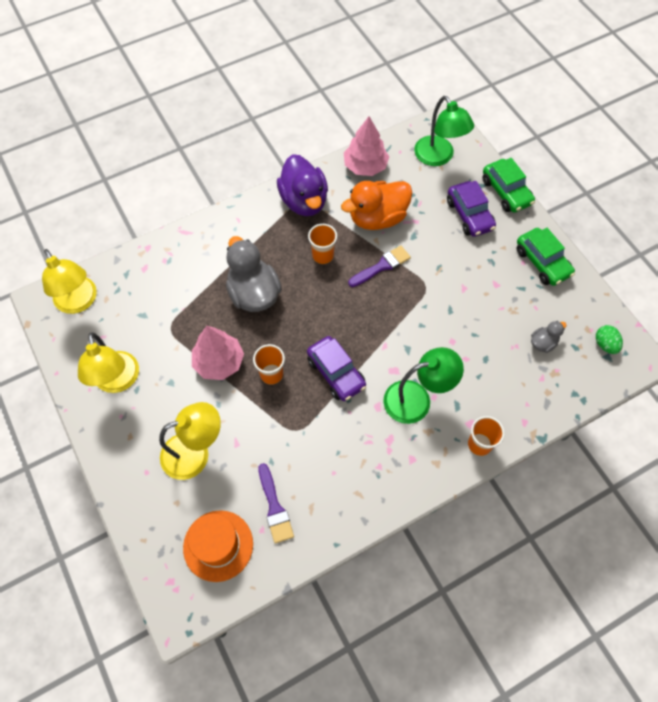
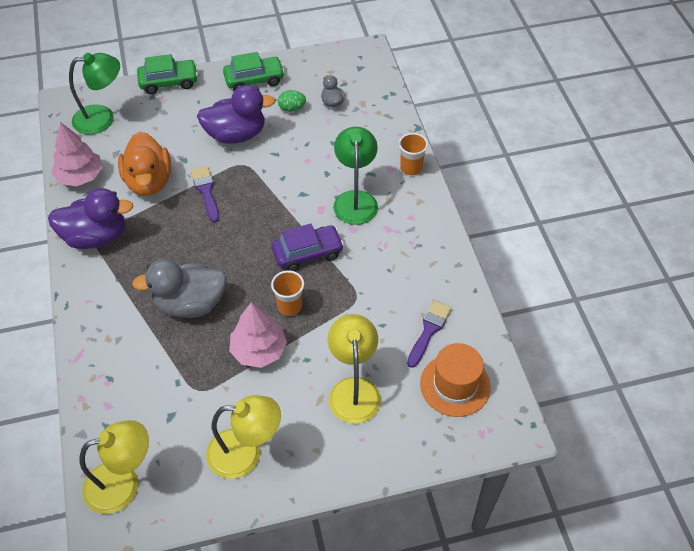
camera: 75 degrees left, 10 degrees down
(274, 507) = (429, 331): purple brush -> purple brush turned 60 degrees counterclockwise
(323, 255) = (171, 235): orange cup -> none
(461, 269) = (236, 135): none -> purple duck
(469, 215) = (181, 113): purple car -> none
(605, 344) = (348, 66): green egg -> green egg (292, 108)

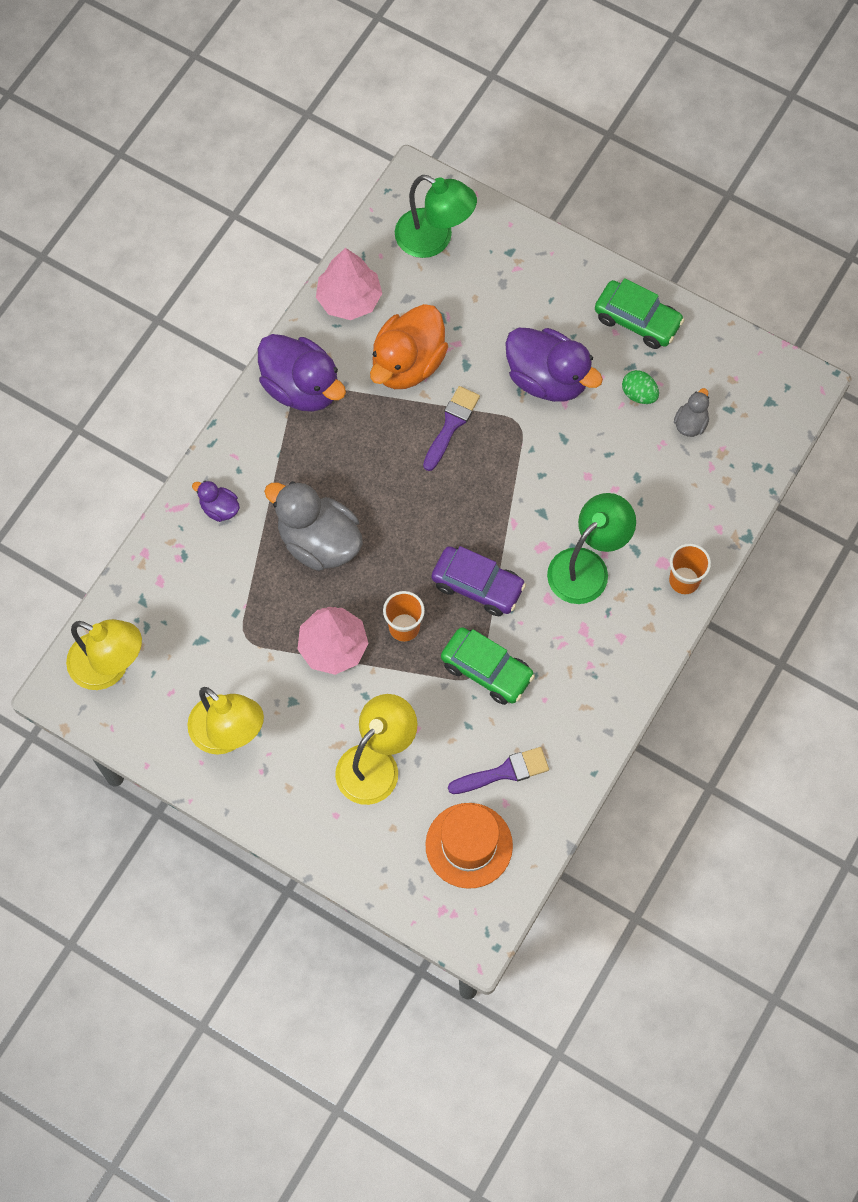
camera: 45 degrees right, 15 degrees up
(107, 335) = (219, 508): none -> purple duck
(169, 82) = (545, 246): green car -> green car (487, 670)

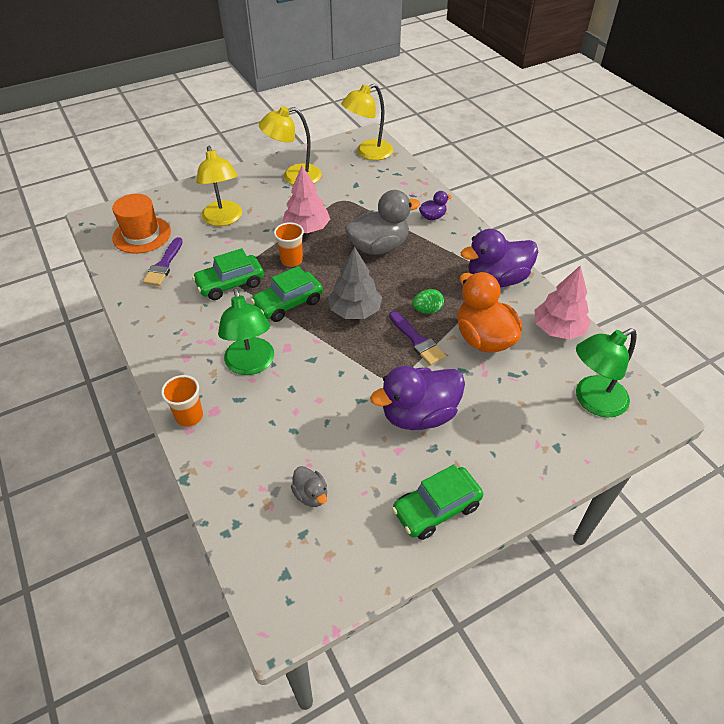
camera: 120 degrees right, 20 degrees down
(445, 509) = (355, 311): none -> grey tree
(478, 585) = (288, 303): purple car -> green car
(639, 394) = (364, 470): green egg -> green egg (427, 310)

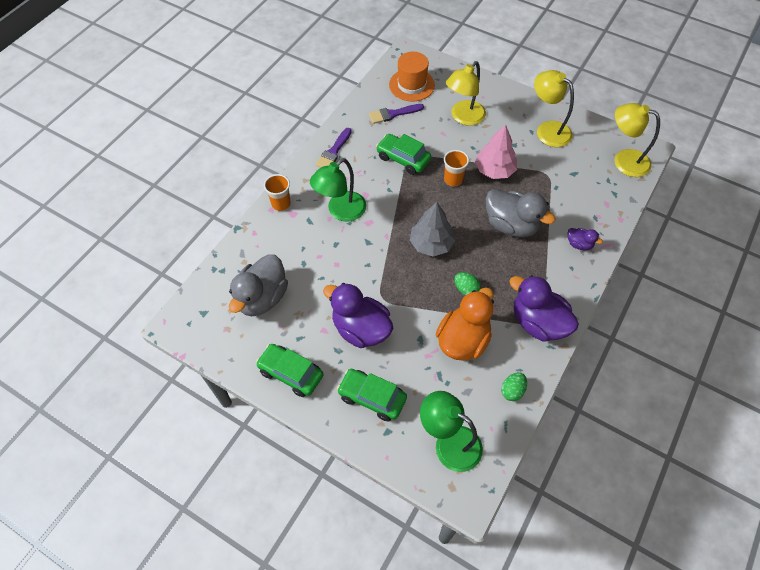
camera: 60 degrees right, 10 degrees up
(288, 303) = (409, 201): green car -> green car (372, 397)
(311, 495) = (262, 298): grey duck -> grey duck, size x2.09
(417, 341) = (429, 297): purple brush -> purple brush (333, 151)
(558, 329) = (512, 390): pink tree -> green egg

